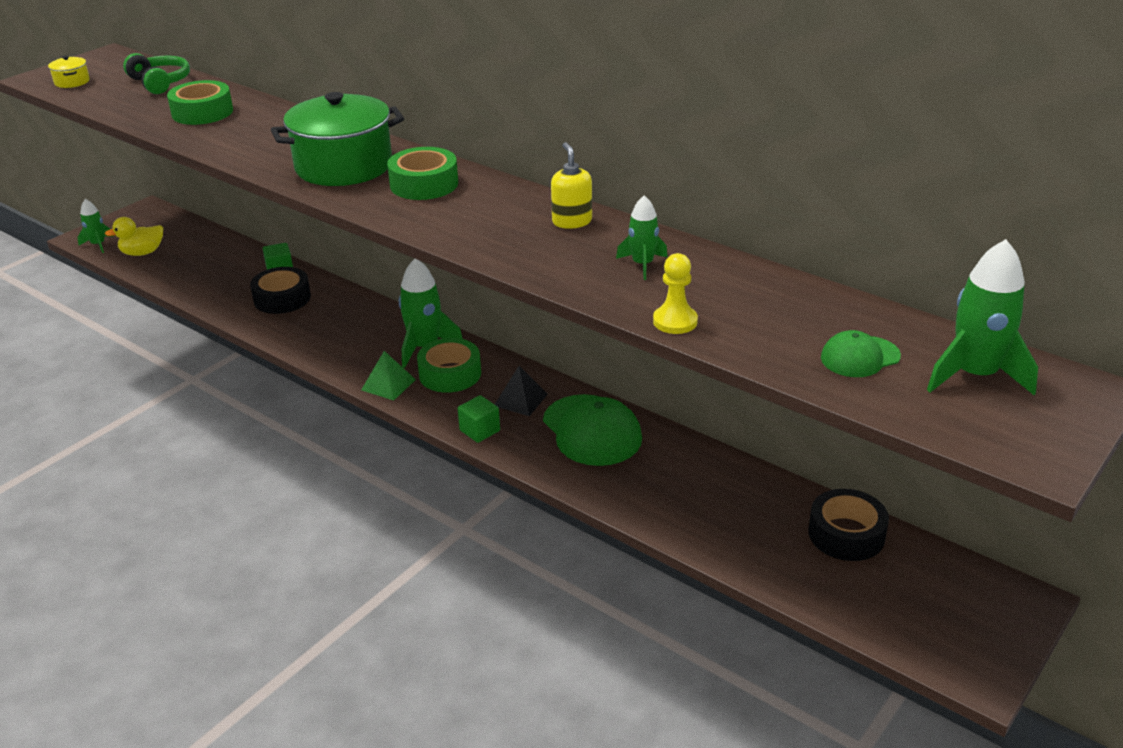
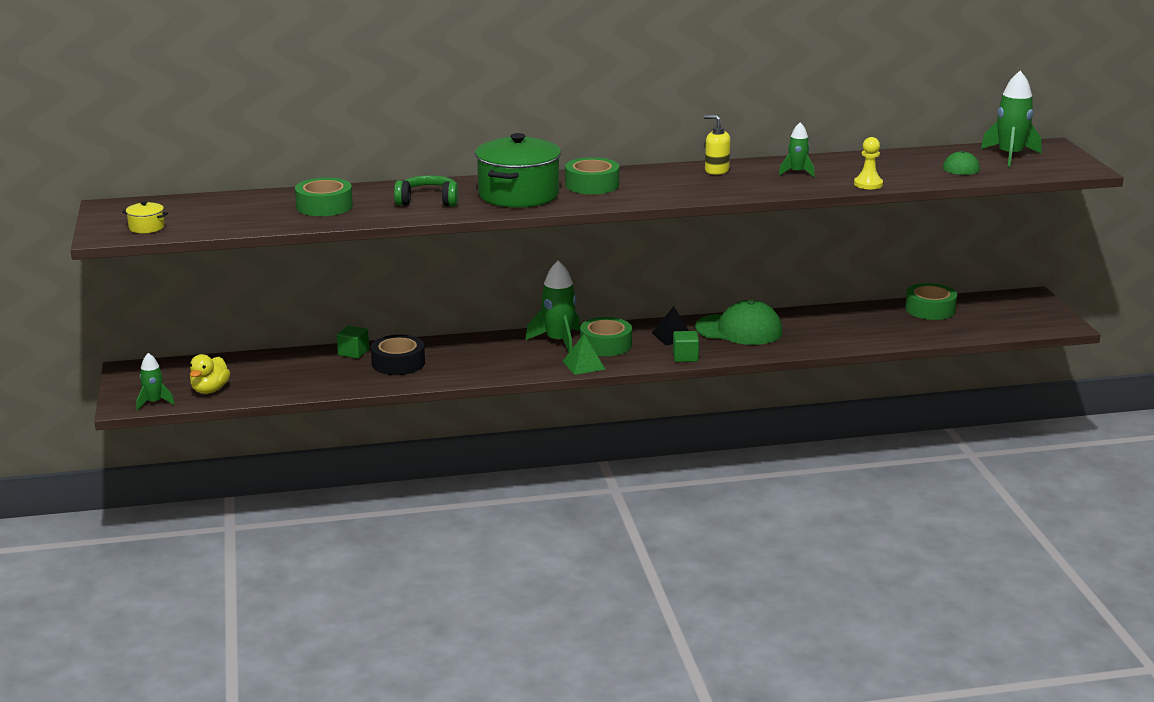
camera: 50 degrees left, 10 degrees down
(160, 82) = (225, 205): green headphones -> green headphones (428, 201)
(846, 534) = (930, 309): black tape -> green tape

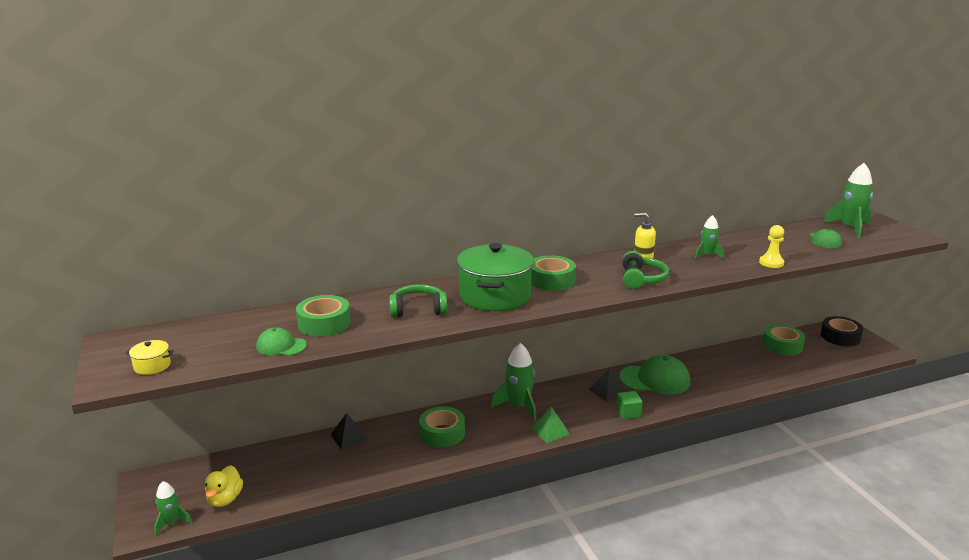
camera: 10 degrees left, 0 degrees up
(275, 221) = (281, 346): none -> green cap
(353, 352) = (349, 437): green cube -> black pyramid
(398, 363) = (391, 446): black tape -> black tape (840, 337)
(605, 345) = (558, 406): green tape -> green tape (442, 433)
(697, 190) = (641, 279): none -> green headphones

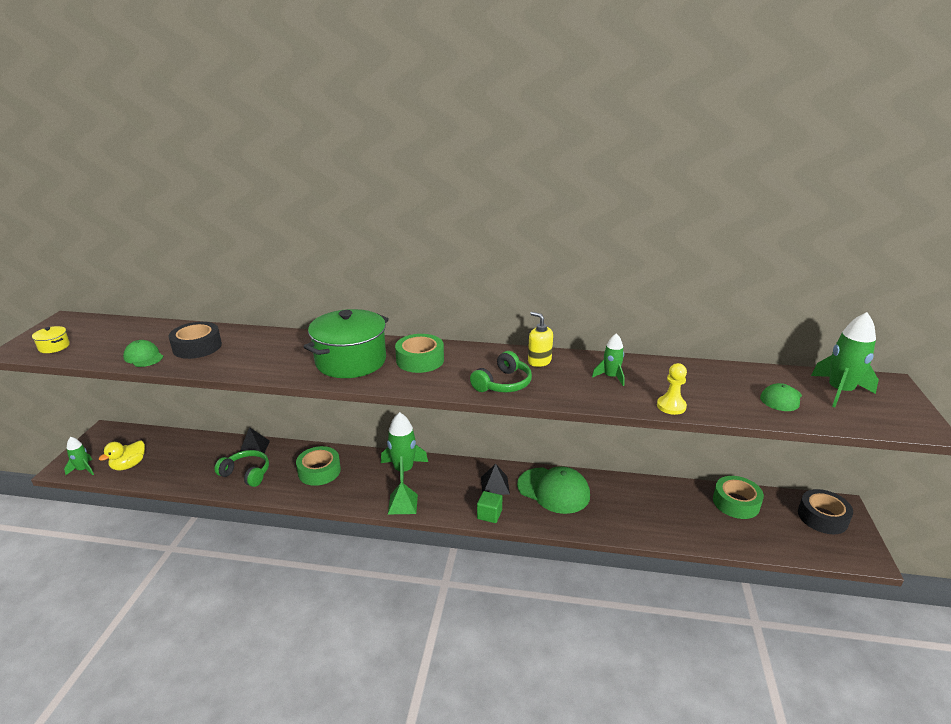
camera: 30 degrees right, 5 degrees up
(324, 323) = (197, 347): green tape -> black tape
(418, 309) = (276, 355): green headphones -> green headphones (246, 474)

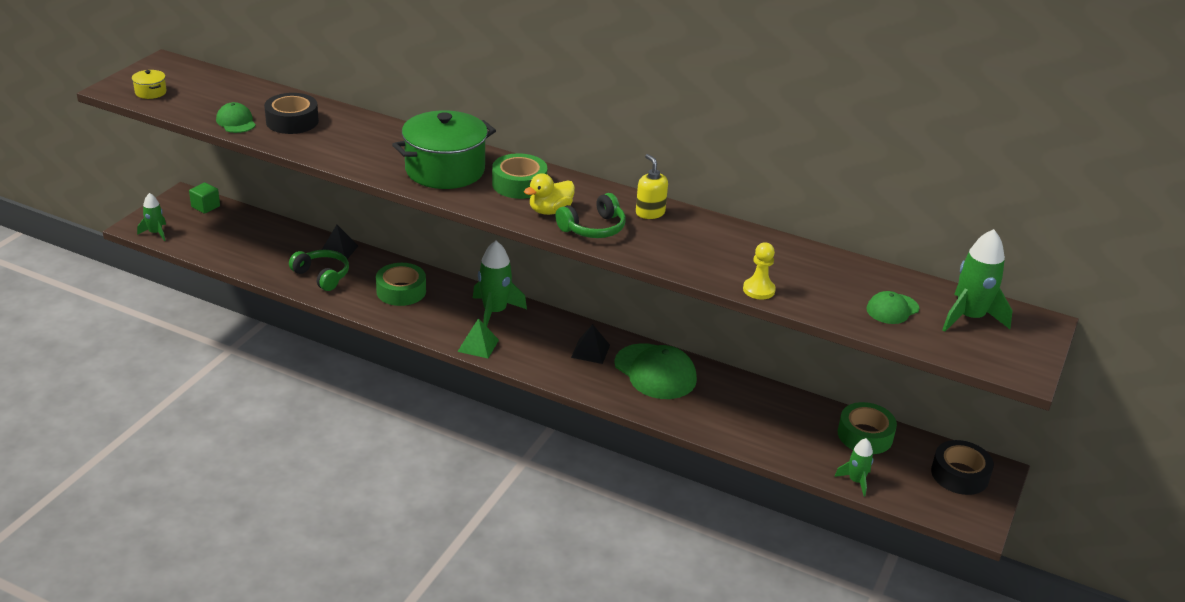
camera: 15 degrees right, 5 degrees up
(129, 465) = (202, 239): yellow duck -> yellow duck (550, 211)
(489, 514) = (568, 378): green cube -> green cube (205, 206)
(610, 377) = (717, 246): green rocket -> green rocket (856, 481)

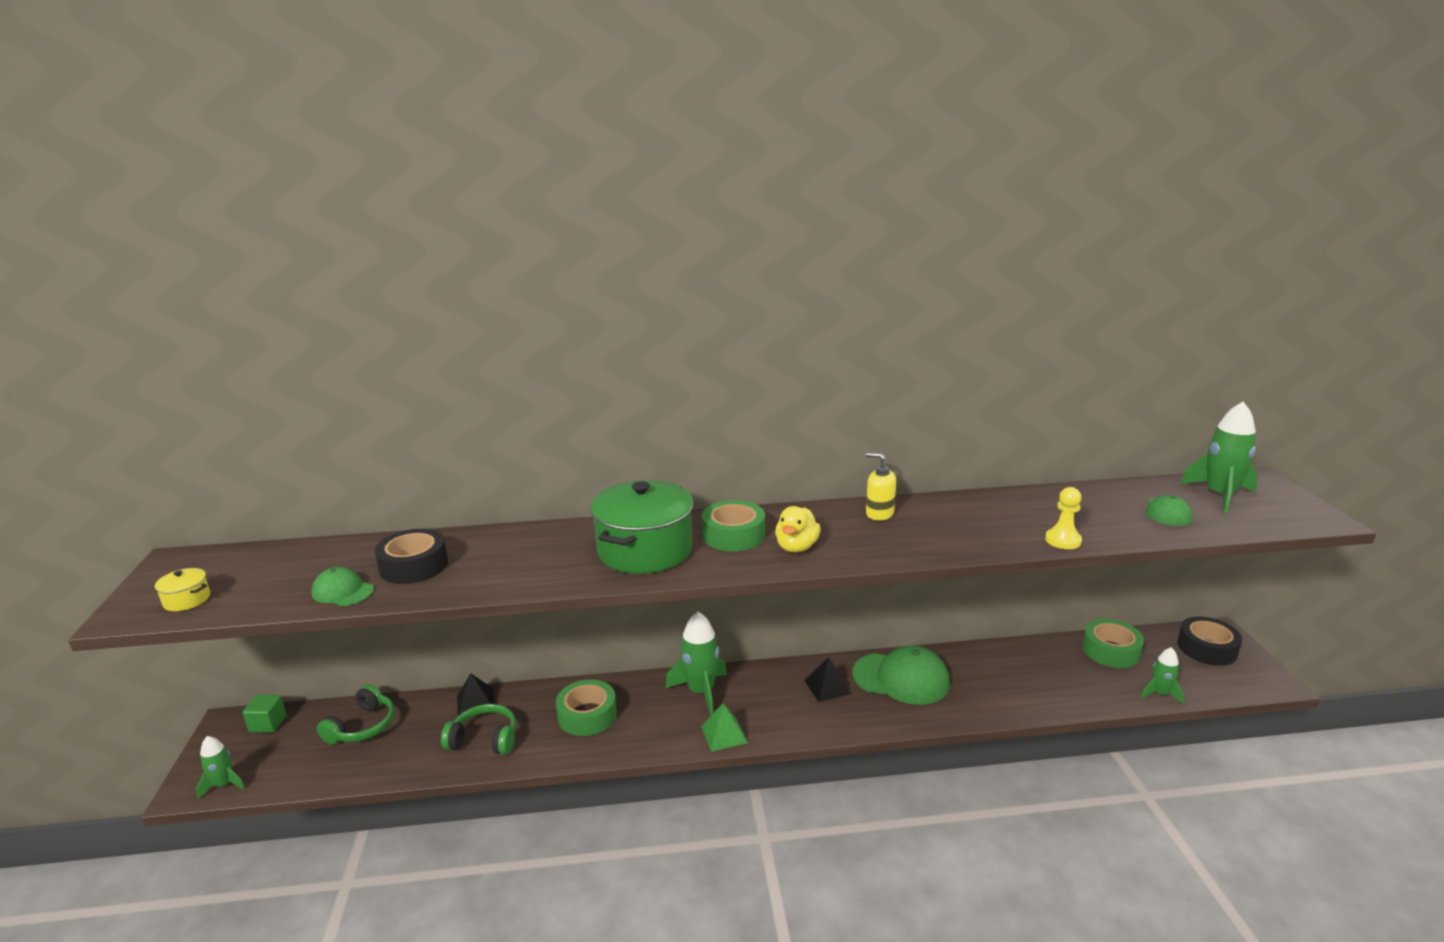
camera: 30 degrees left, 10 degrees down
(593, 228) = (856, 546): green headphones -> green headphones (362, 727)

